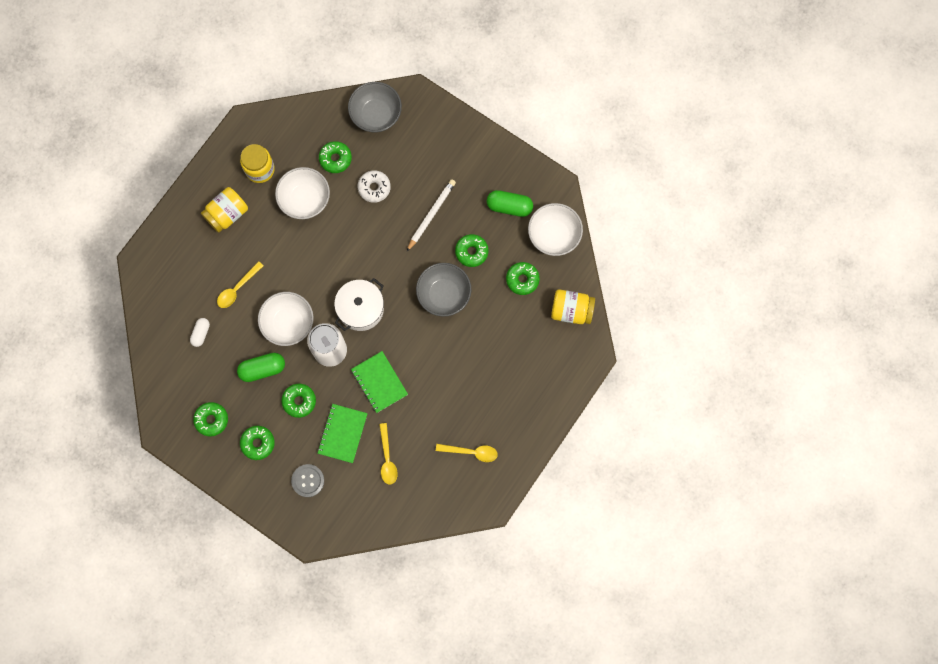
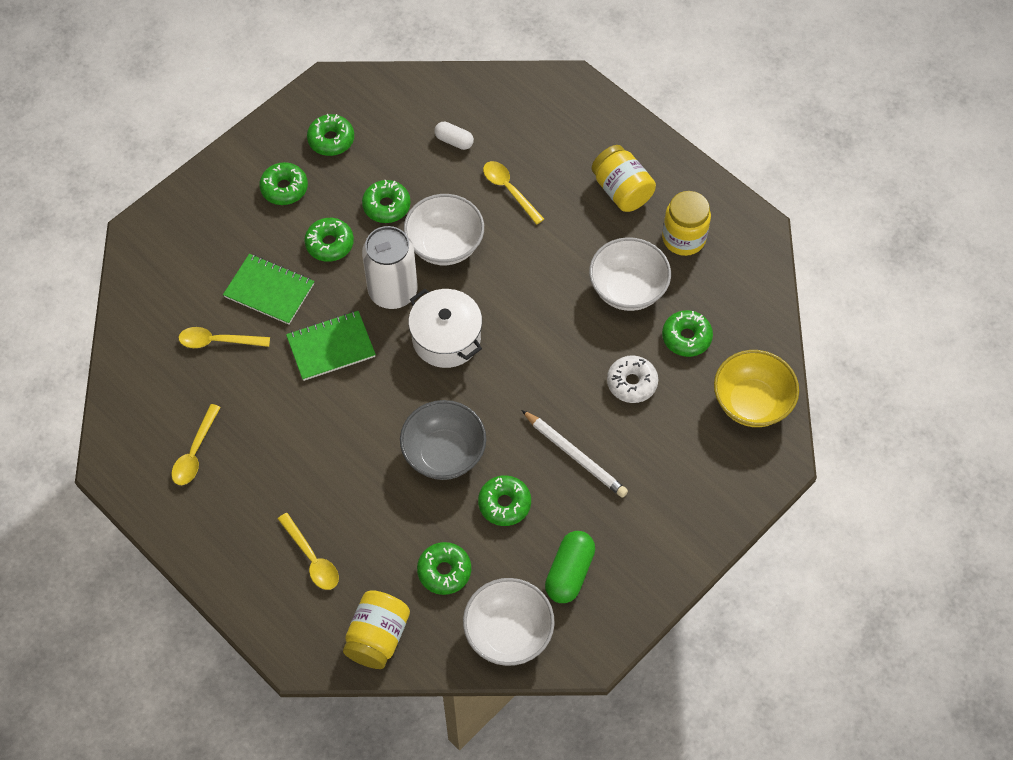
camera: 100 degrees right, 15 degrees down
(262, 369) = (386, 206): green capsule -> green donut
(308, 480) = (216, 240): grey button -> none
(376, 115) = (751, 402): grey bowl -> yellow bowl
(529, 361) = (312, 558): none -> yellow spoon

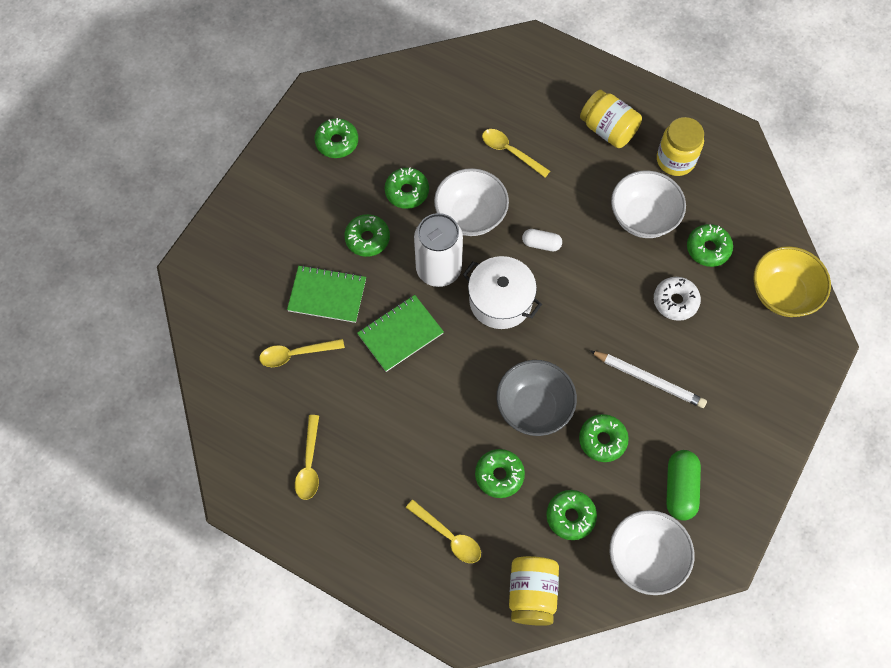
camera: 15 degrees left, 5 degrees up
(284, 188) = (309, 197): green donut -> green donut (499, 475)
(454, 141) = (447, 118): white capsule -> white capsule (541, 244)

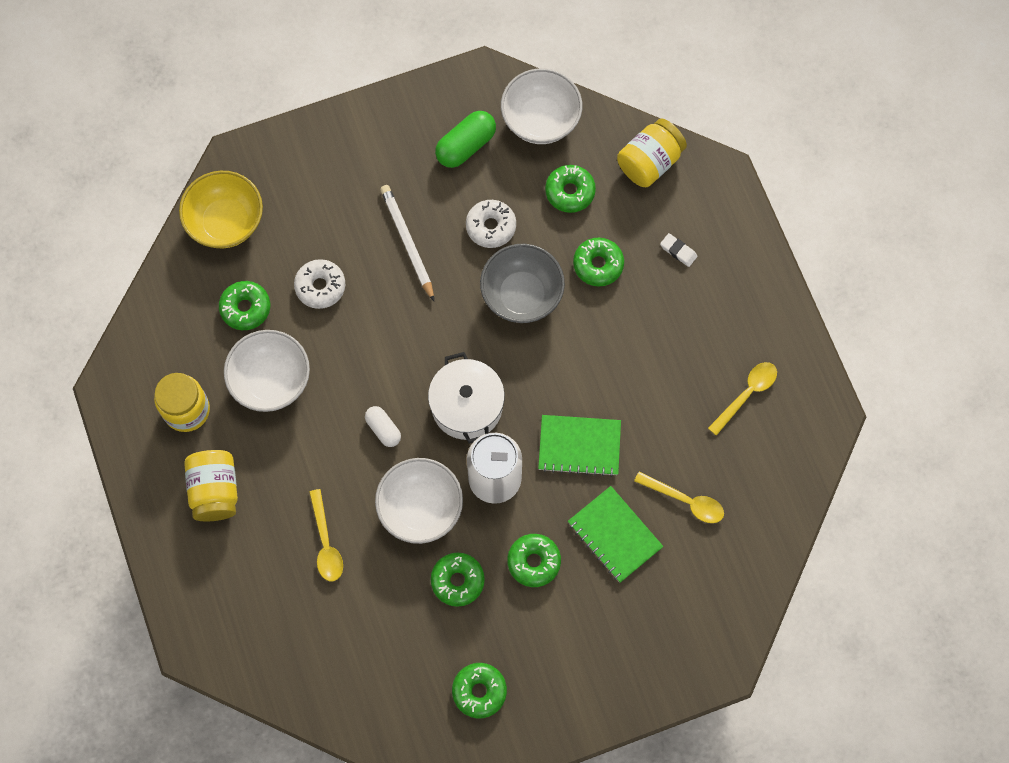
camera: 140 degrees left, 5 degrees up
(448, 536) = (678, 251): yellow spoon -> white eraser
(602, 440) = (491, 227): green donut -> white donut

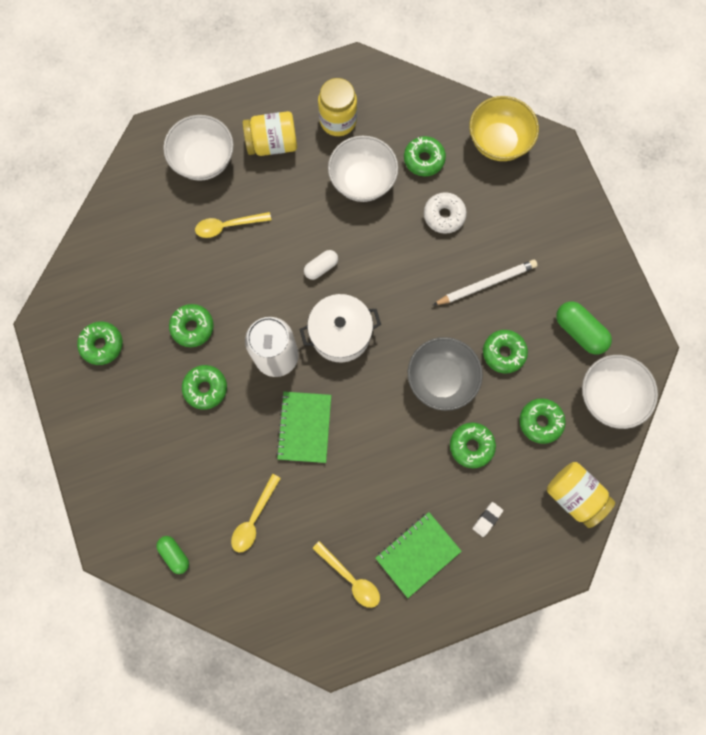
camera: 90 degrees right, 5 degrees up
(420, 508) = (254, 297): white bowl -> white bowl (204, 160)
(491, 227) = (503, 353): white donut -> green donut
(615, 535) = (226, 456): green notebook -> green notebook (418, 554)
(728, 589) = (175, 554): none -> green capsule

